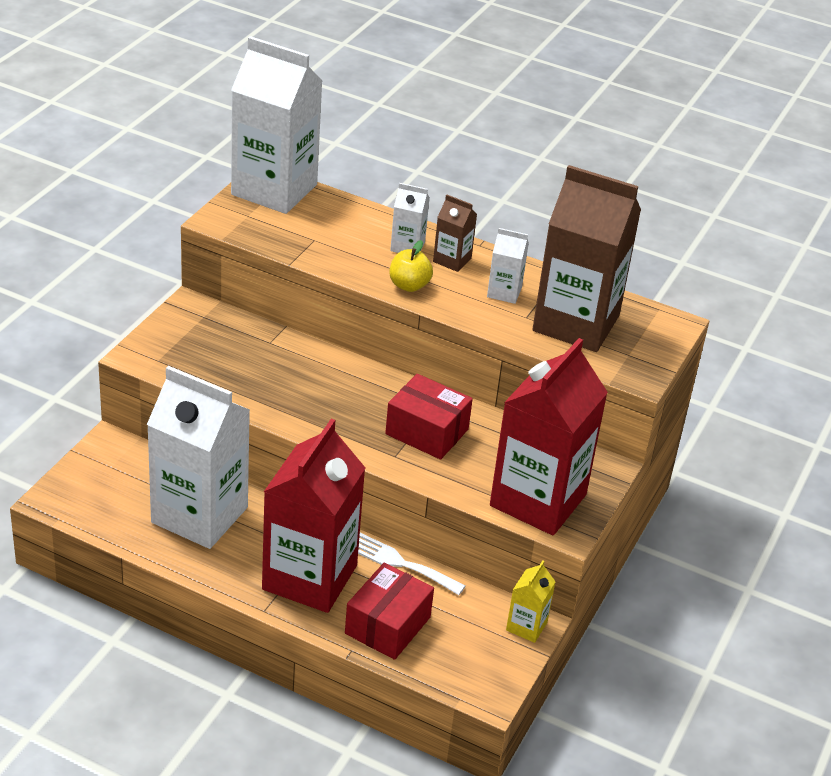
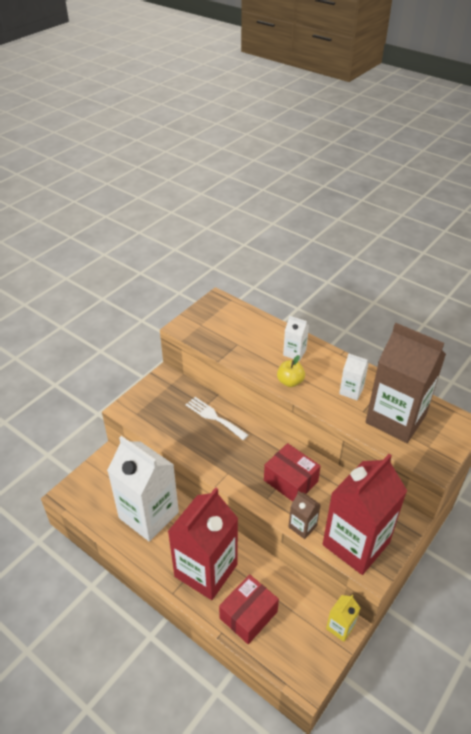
camera: 15 degrees right, 5 degrees up
(274, 190) = (221, 308): white carton -> none
(399, 562) = (264, 565): white fork -> white fork (214, 417)
(452, 260) = (321, 364): brown carton -> brown carton (302, 526)

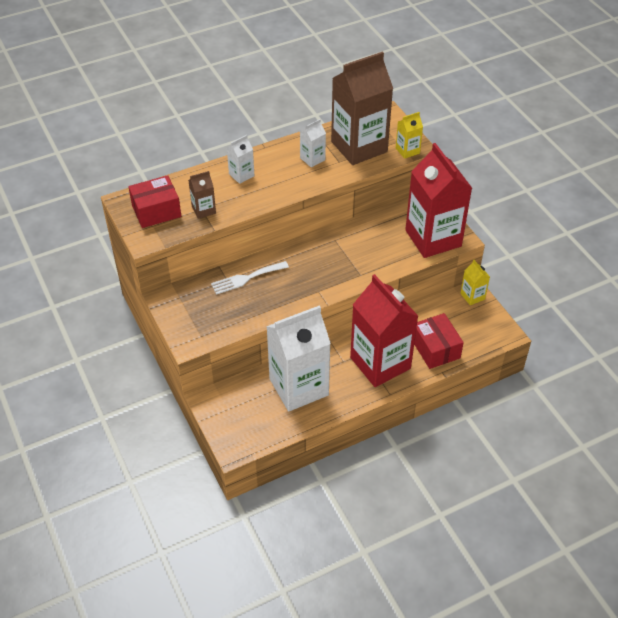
camera: 65 degrees left, 5 degrees up
(290, 382) = (276, 191): yellow apple -> none
(290, 481) = (352, 253): red box -> red box (156, 211)
(302, 526) = (400, 263): brown carton -> brown carton (203, 210)
(422, 459) = (407, 151): none -> yellow carton

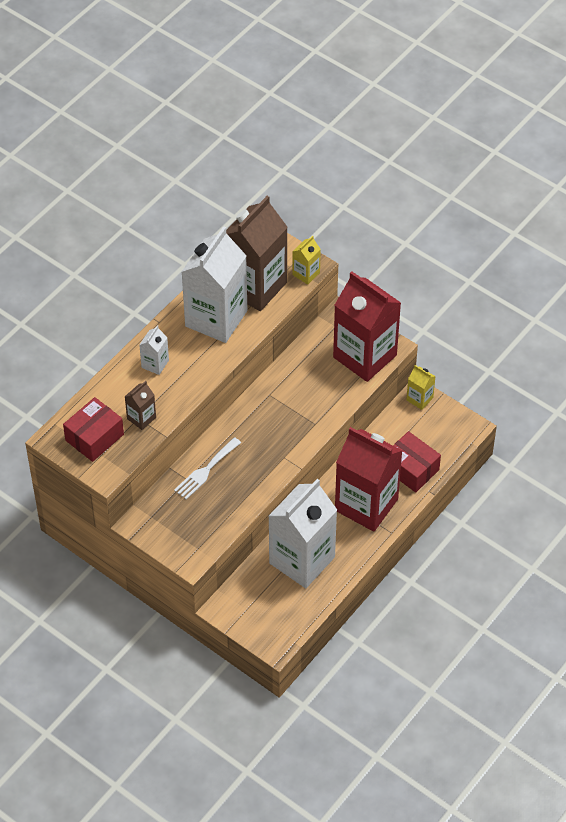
camera: 25 degrees left, 5 degrees up
(312, 159) = (216, 318): white carton -> white carton, size x2.31

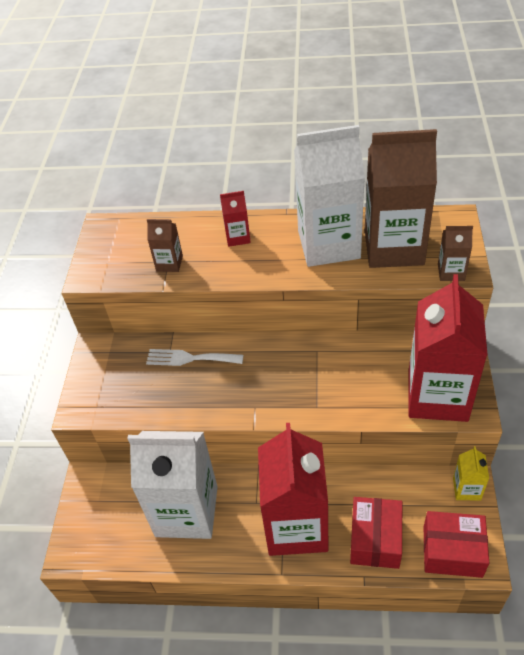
camera: 60 degrees right, 5 degrees down
(94, 437) = (123, 248): red box -> red box (452, 551)
(155, 364) = (238, 237): white carton -> red carton
(306, 273) = (451, 272): yellow carton -> brown carton

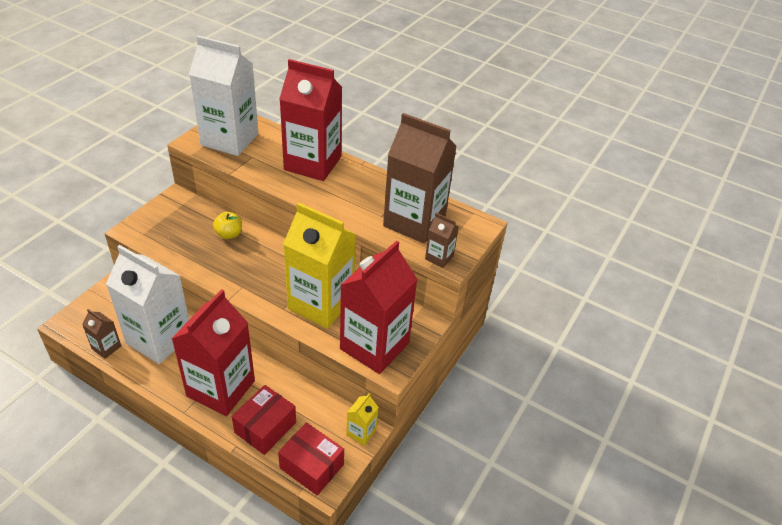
camera: 20 degrees right, 5 degrees down
(169, 263) = (251, 158): brown carton -> brown carton (106, 347)
(190, 358) = (229, 234): white fork -> yellow apple
(238, 237) = (312, 163): red carton -> red carton, size x2.31
(328, 244) = (370, 197): white carton -> white carton (229, 139)
(348, 381) = (321, 304): none -> yellow carton

